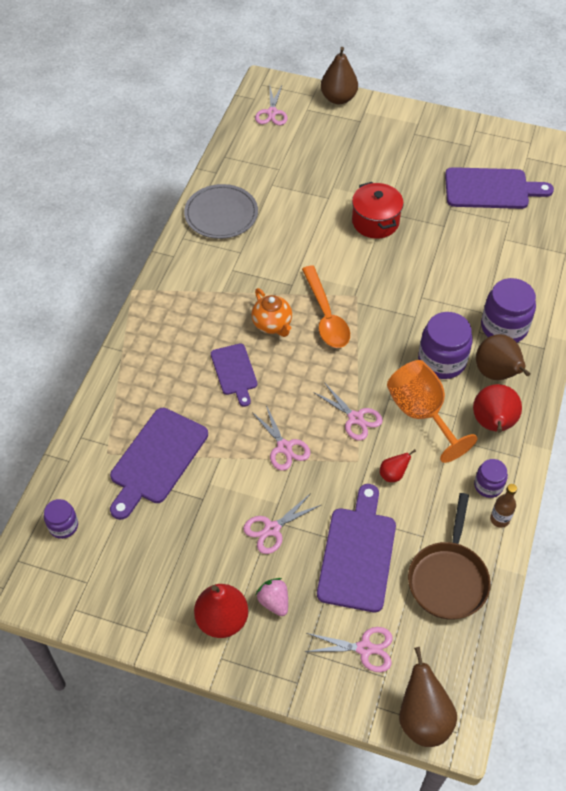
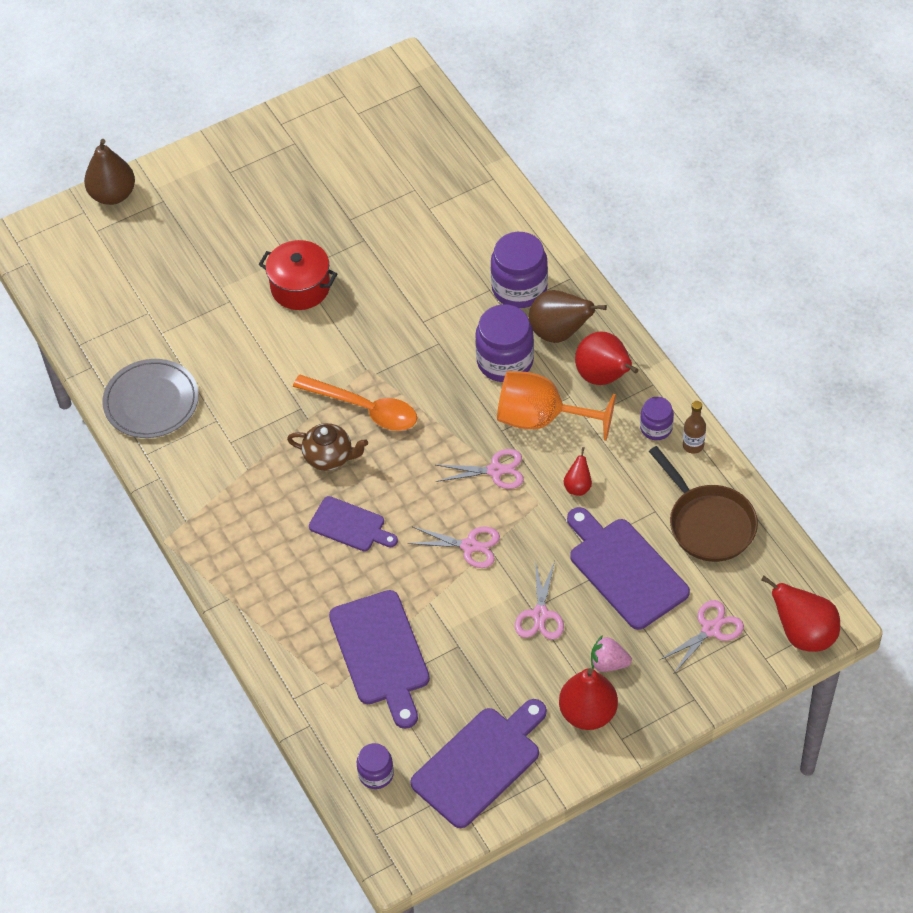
camera: 45 degrees left, 0 degrees up
(272, 113) = (66, 262): pink scissors -> none
(272, 324) = (329, 457): orange teapot -> brown teapot
(423, 718) = (803, 634): brown pear -> red pear
(491, 189) = (363, 170): purple cutting board -> purple cutting board (480, 763)

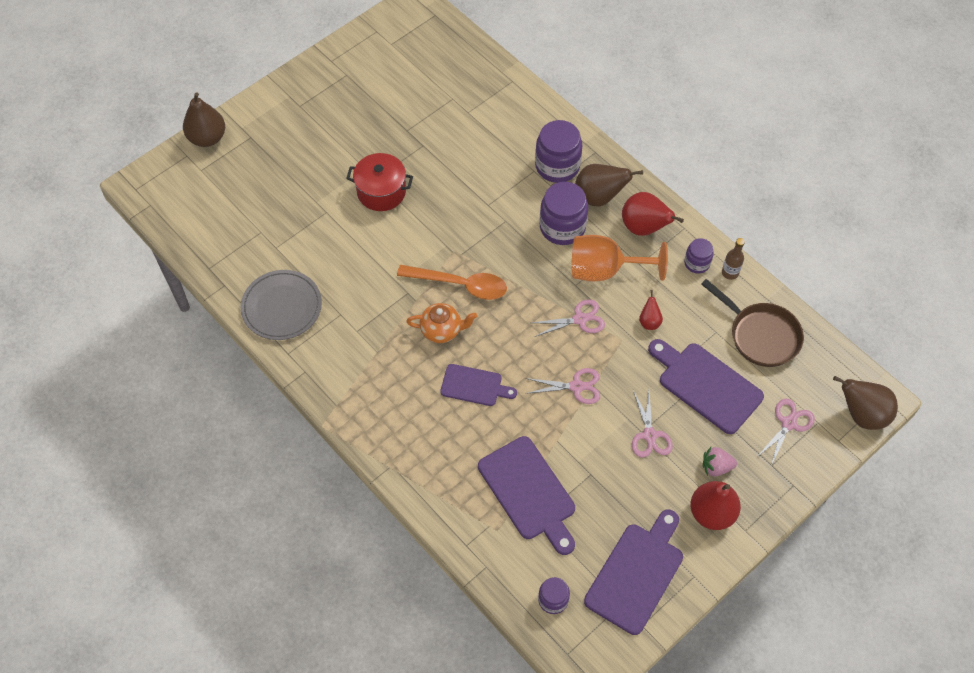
camera: 15 degrees left, 5 degrees up
(329, 457) = (442, 330): brown teapot -> orange teapot
(803, 634) = (862, 414): red pear -> brown pear

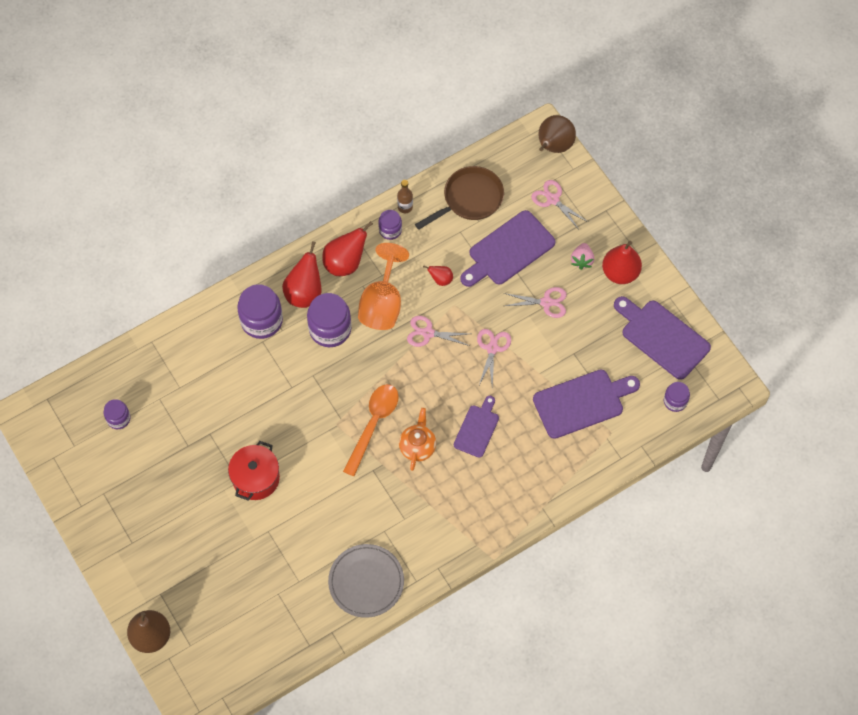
camera: 80 degrees left, 5 degrees up
(425, 71) = (118, 418): none -> purple jar
(580, 319) = (428, 333): pink scissors -> pink scissors turned 75 degrees counterclockwise
(599, 197) = (304, 293): brown pear -> red pear

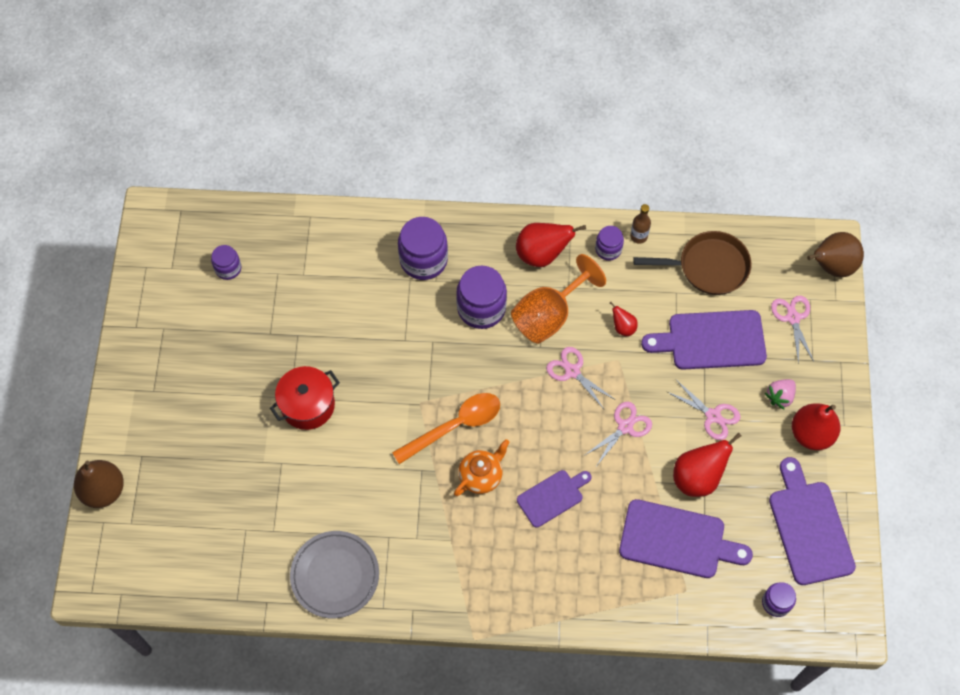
camera: 35 degrees right, 0 degrees up
(304, 293) = (483, 258): red pear -> red pear (697, 477)

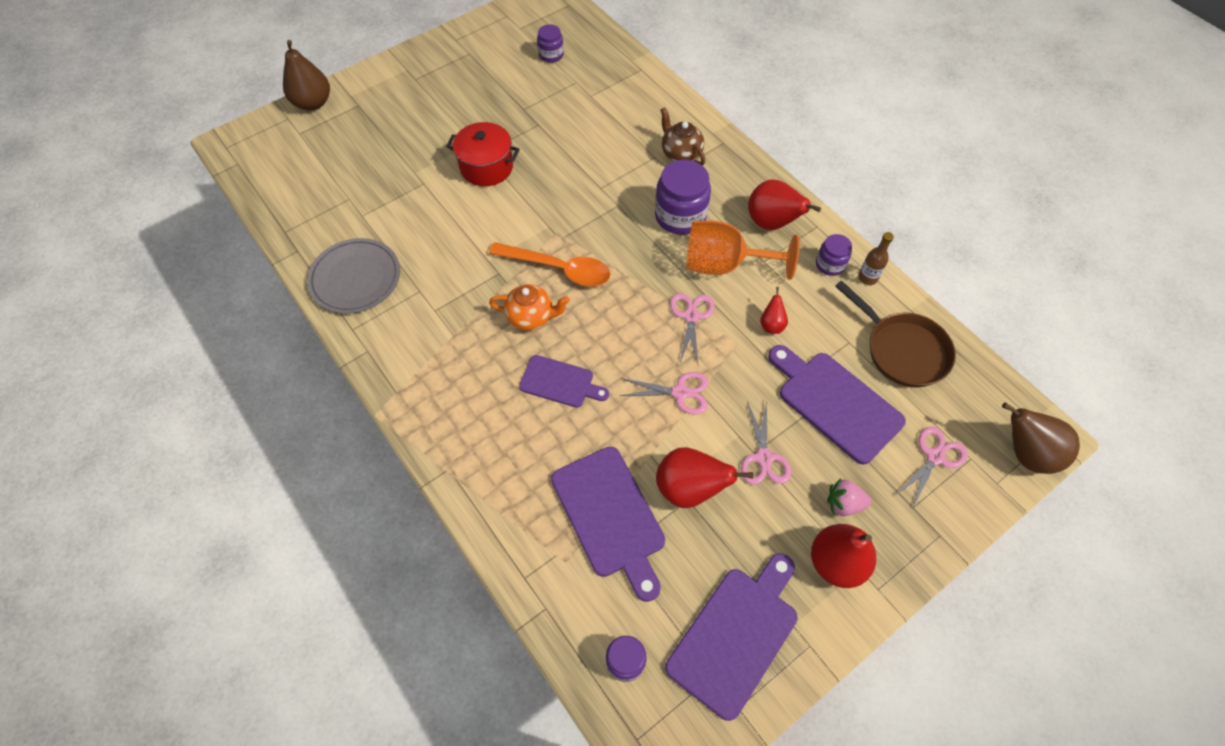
camera: 50 degrees right, 5 degrees down
(423, 260) = (680, 154): purple jar -> brown teapot

